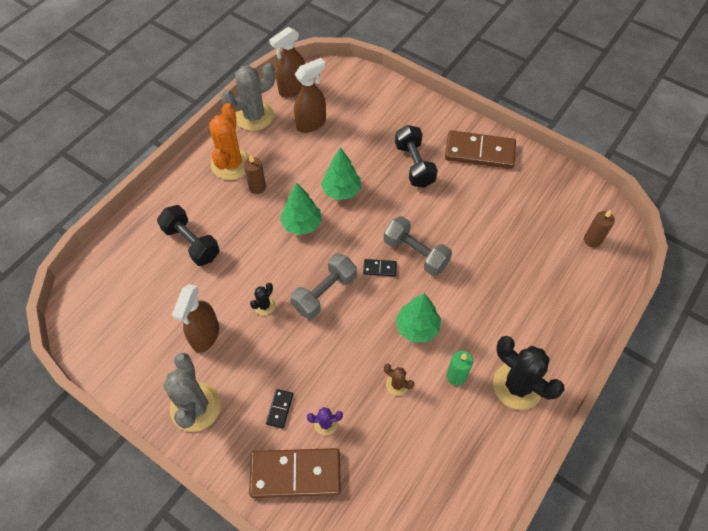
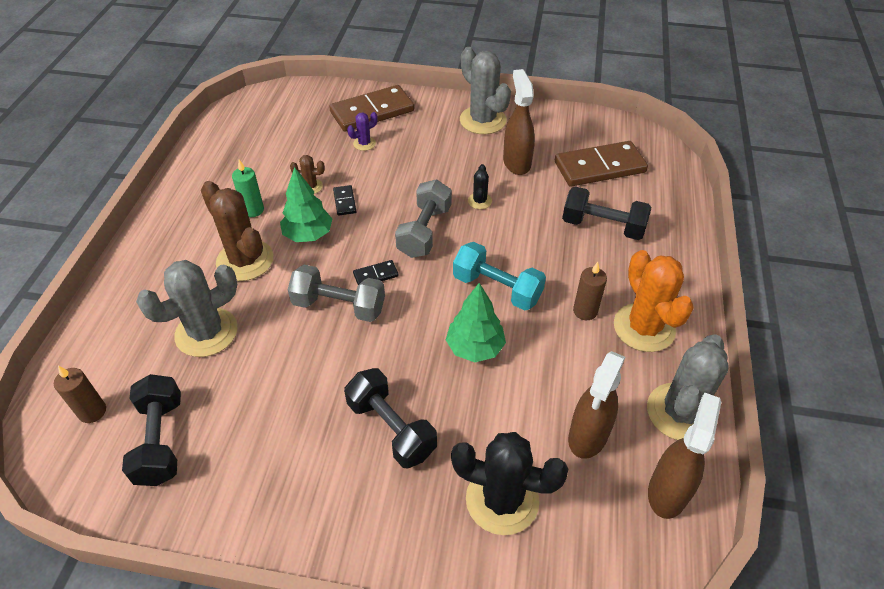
camera: 155 degrees right, 10 degrees down
(280, 409) = (410, 140): black domino -> black domino (344, 202)
(302, 224) = (497, 288): green tree -> turquoise dumbbell
(474, 322) = (245, 260): none -> brown cactus
(479, 152) = (293, 497): brown domino -> brown domino (599, 167)
(513, 269) = (206, 332): none -> grey cactus
(517, 386) = (186, 222): black cactus -> black cactus (502, 500)
(549, 207) = (160, 440): none -> black dumbbell

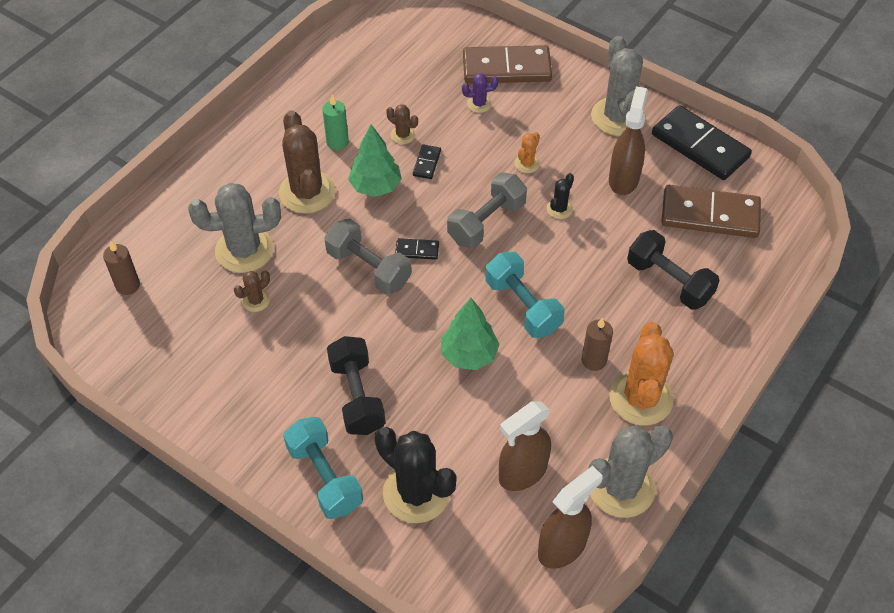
camera: 25 degrees right, 5 degrees up
(160, 440) = (170, 331): black dumbbell -> none
(241, 375) = (256, 300): none -> brown cactus
(402, 525) = (325, 477): none -> turquoise dumbbell
(431, 175) = (527, 164): none -> orange cactus
(559, 122) = (700, 146): none -> black domino

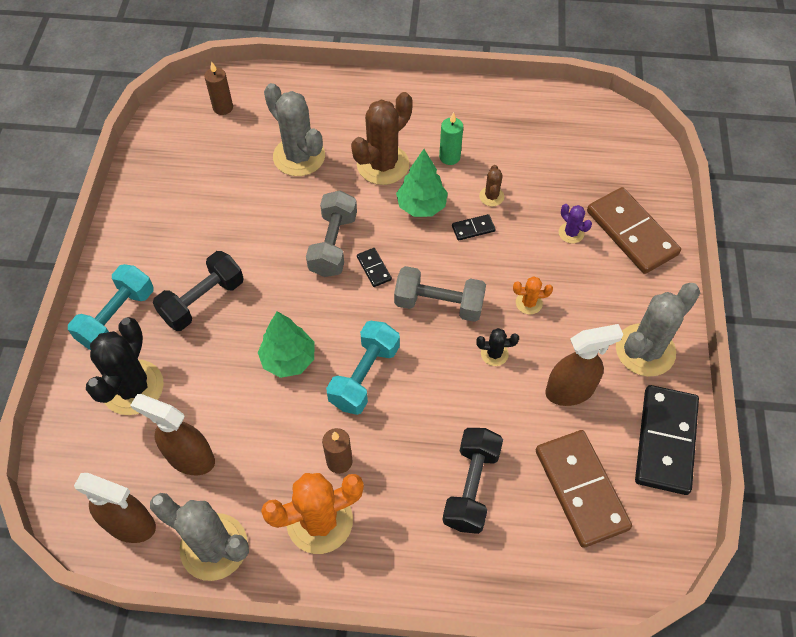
camera: 60 degrees right, 5 degrees up
(256, 300) = (255, 189): brown cactus -> none

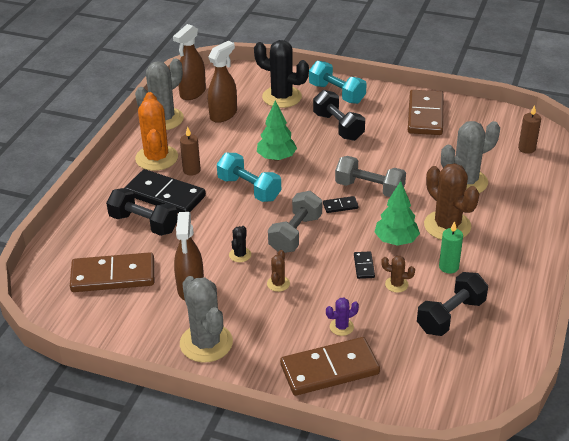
camera: 105 degrees right, 20 degrees down
(163, 209) = (425, 115): none -> brown domino
(520, 149) = (450, 316): none -> black dumbbell
(529, 303) = (278, 283): orange cactus -> brown cactus
(666, 441) = (124, 332): black domino -> black domino (165, 195)

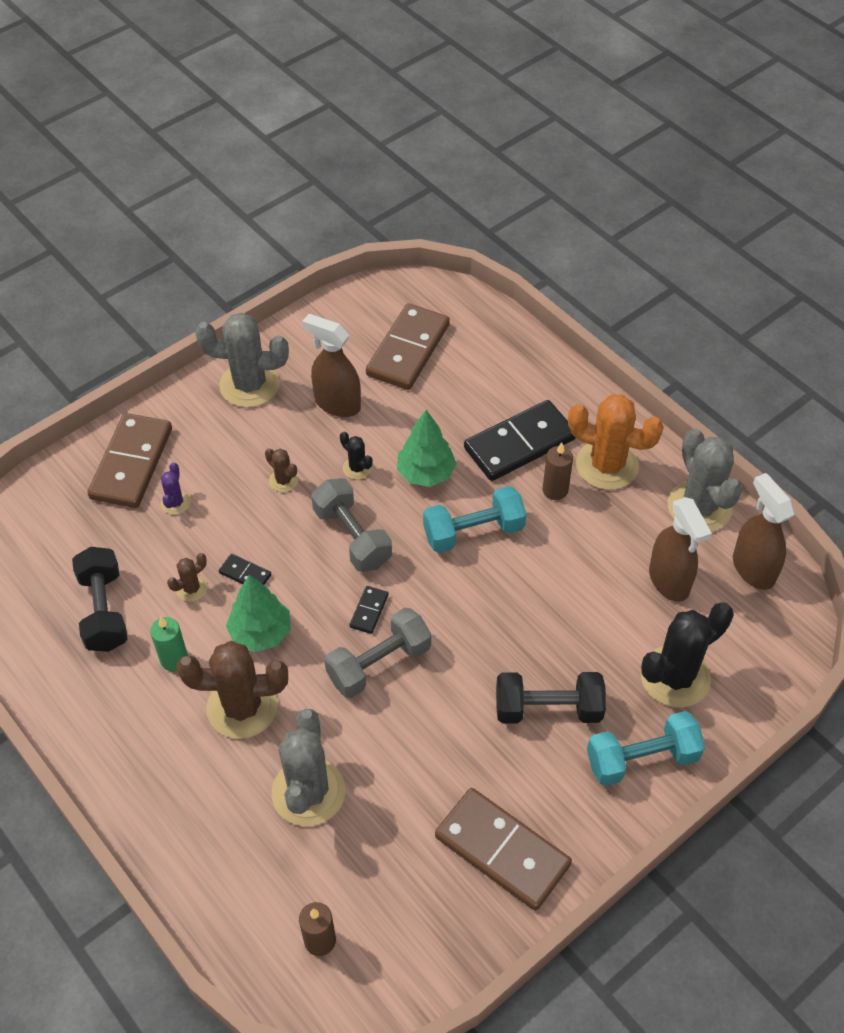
camera: 120 degrees right, 15 degrees up
(144, 223) = (479, 405): black dumbbell -> none
(276, 158) = (521, 593): green tree -> green tree (426, 473)

